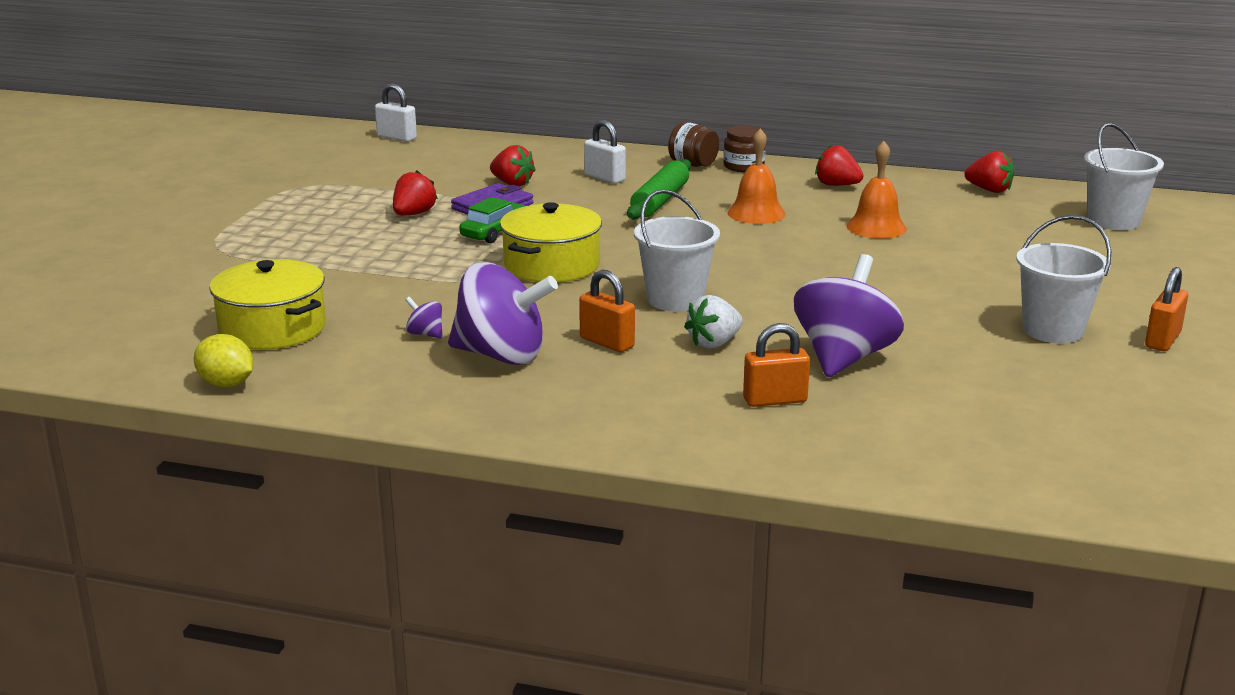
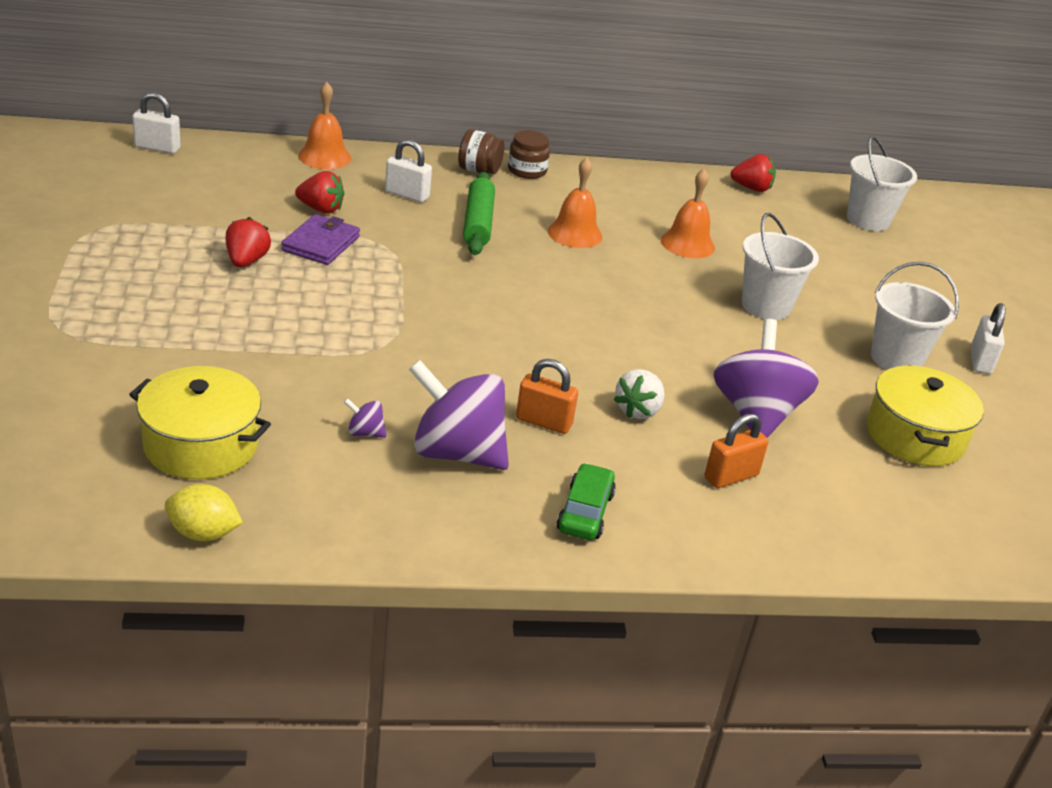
camera: 25 degrees left, 10 degrees up
(495, 232) = (346, 280): green car -> green car (585, 512)
(501, 355) = (456, 452): purple spinning top -> purple spinning top turned 150 degrees counterclockwise
(546, 149) = (324, 157): none -> orange bell
(552, 265) = (429, 322): yellow pot -> yellow pot (915, 436)
(675, 299) = (570, 356): white bucket -> white bucket (766, 306)
(836, 185) = (623, 190): red strawberry -> none
(1162, 340) = (980, 361): orange padlock -> white padlock

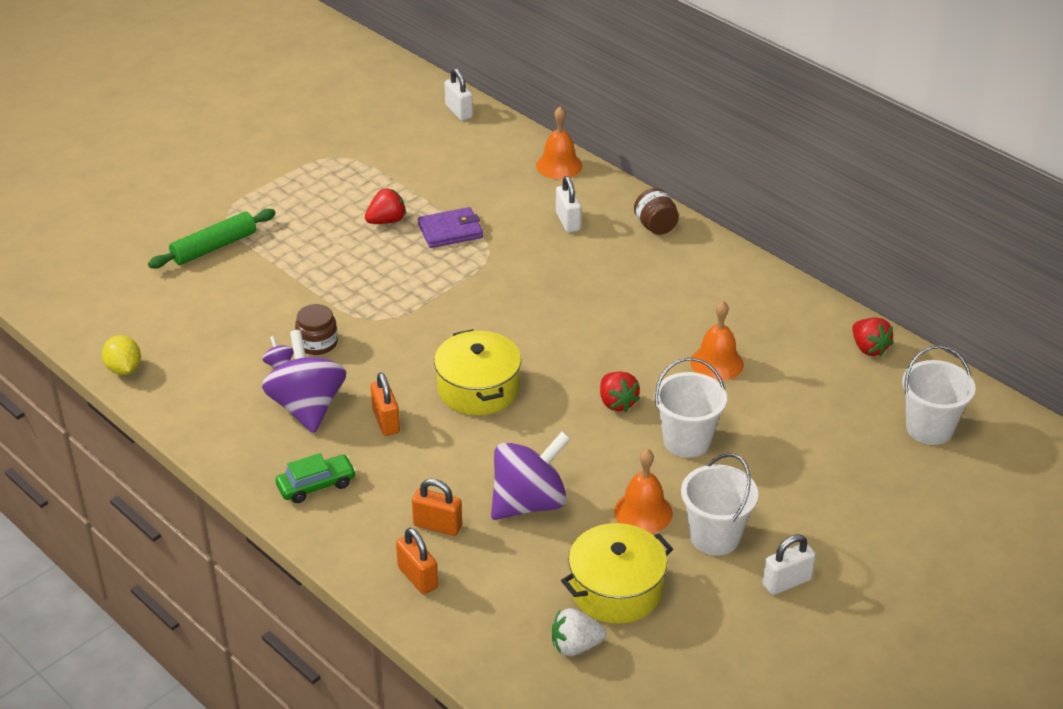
camera: 55 degrees right, 5 degrees up
(201, 445) = (192, 322): yellow pot -> yellow pot (478, 389)
(321, 209) = (491, 205): red strawberry -> red strawberry (617, 403)
(478, 223) = (581, 267): green rolling pin -> green rolling pin (214, 247)
(527, 170) = (694, 243): brown jar -> brown jar (317, 343)
(575, 233) = (640, 310): orange bell -> orange bell (643, 512)
(638, 410) = (456, 451): white strawberry -> white strawberry (575, 646)
(792, 527) = (417, 577): none -> orange padlock

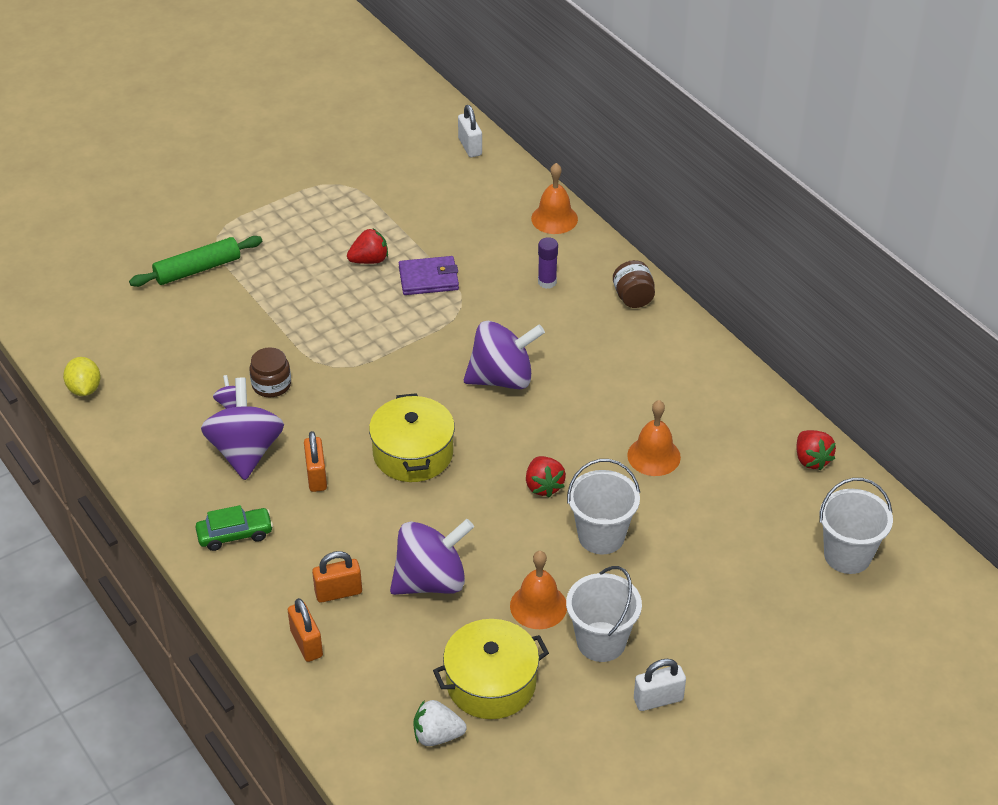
camera: 10 degrees right, 5 degrees up
(437, 526) = (338, 592): orange padlock -> orange padlock turned 45 degrees counterclockwise
(548, 311) = (502, 378): none -> purple spinning top
(568, 221) = (547, 282): white padlock -> purple glue stick

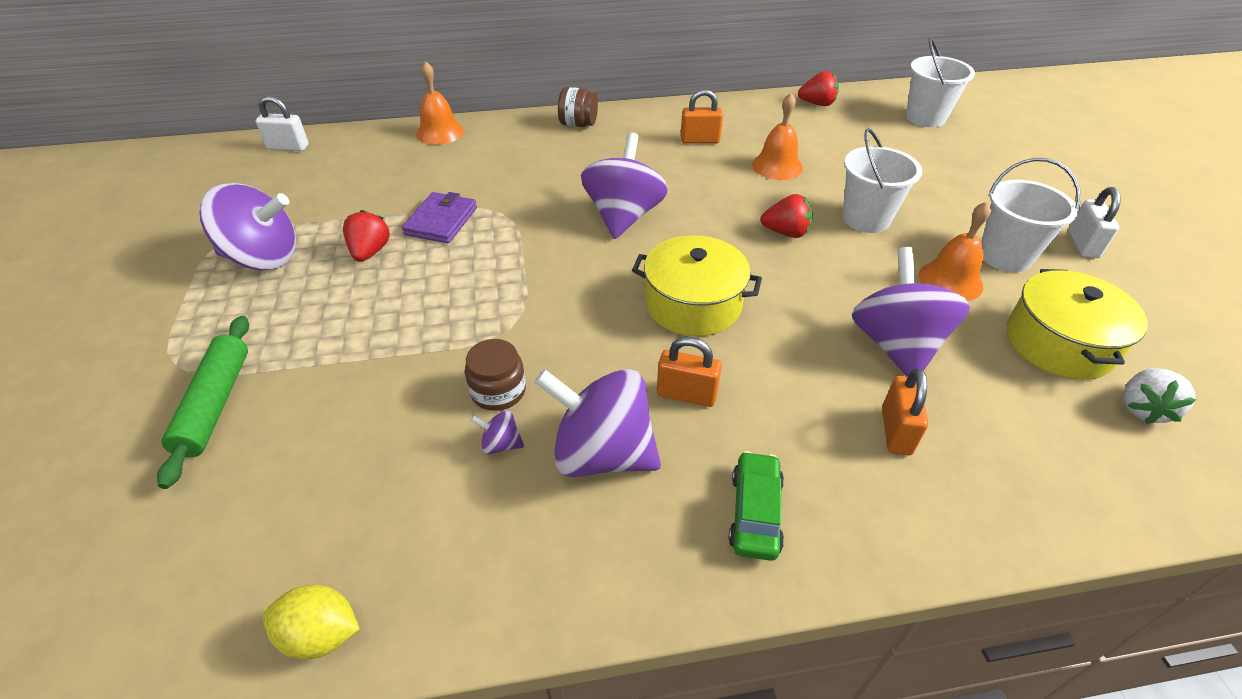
camera: 65 degrees left, 0 degrees up
(306, 643) = (981, 490): orange padlock -> orange padlock (700, 140)
(331, 213) = (264, 258): none -> purple spinning top
(547, 282) = (517, 158): purple glue stick -> none

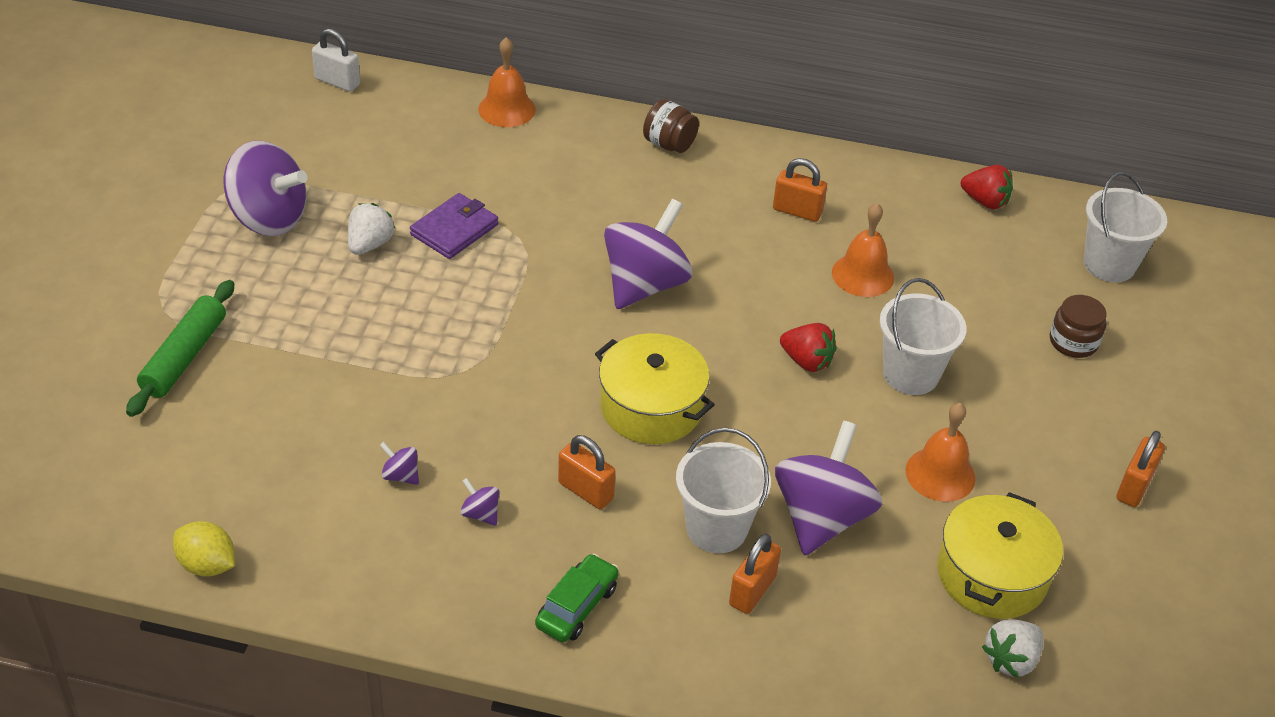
camera: 20 degrees right, 0 degrees up
(370, 252) = (370, 244): red strawberry -> white strawberry
(498, 391) = (422, 428): brown jar -> brown jar (1073, 342)
(602, 453) = (480, 514): purple spinning top -> purple spinning top, size x0.40
(1005, 256) = (1029, 469): white bucket -> white bucket (716, 528)
(1082, 244) = (1134, 487): white padlock -> orange padlock

